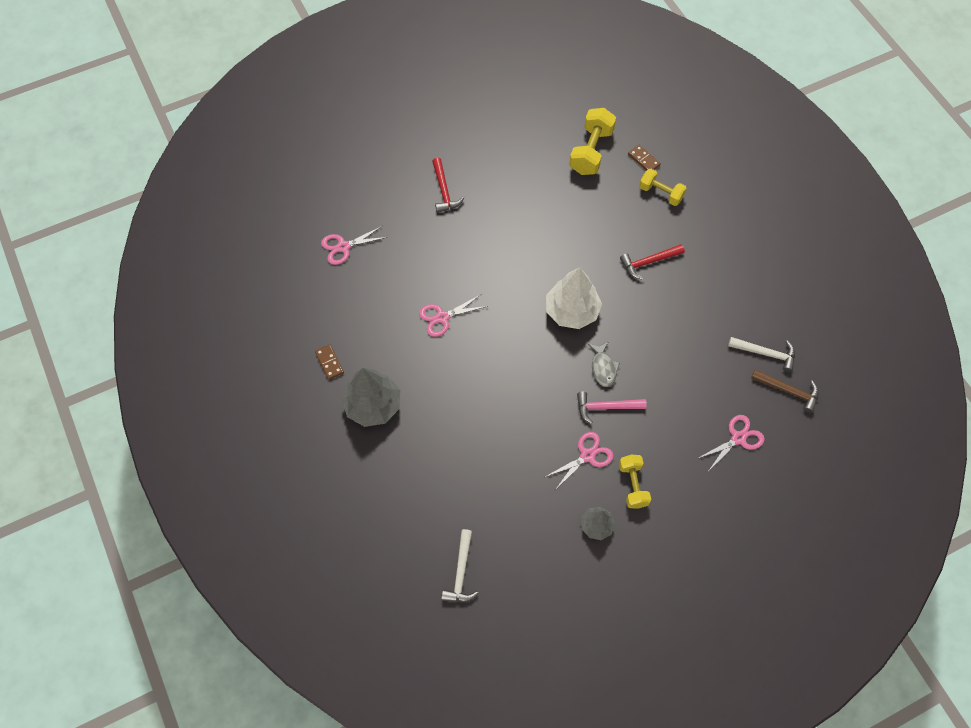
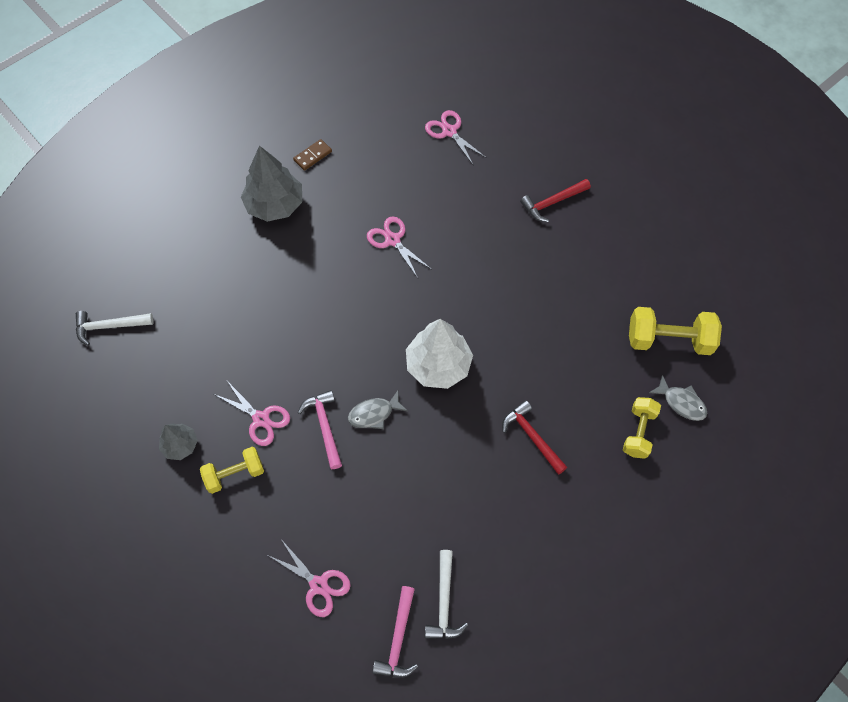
camera: 75 degrees right, 0 degrees up
(643, 160) = (681, 402): brown domino -> grey fish
(788, 391) = (398, 639): brown hammer -> pink hammer

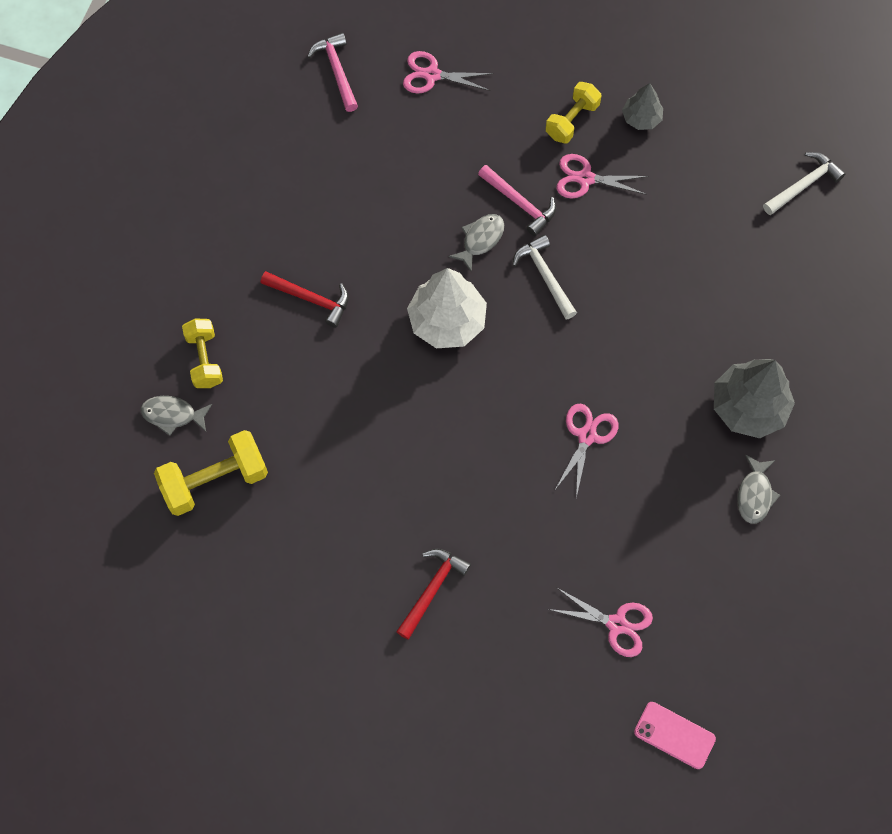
camera: 150 degrees right, 5 degrees up
(313, 156) = (754, 494): brown domino -> grey fish
(392, 240) = (587, 436): pink scissors -> pink scissors turned 90 degrees counterclockwise
(444, 601) = (314, 117): white hammer -> white hammer (545, 276)
(455, 67) = (674, 735): none -> pink phone

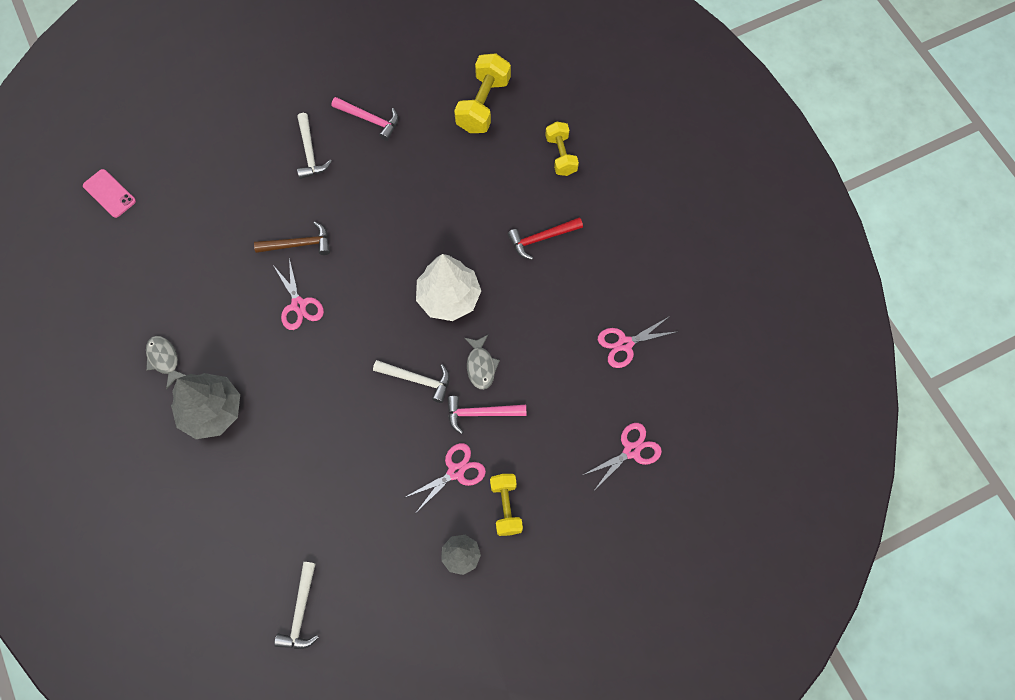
camera: 135 degrees right, 0 degrees up
(173, 415) = (543, 115): grey fish -> none
(205, 359) = (561, 155): yellow dumbbell -> yellow dumbbell turned 45 degrees clockwise
(337, 71) = (693, 394): pink hammer -> pink hammer (369, 119)
(432, 589) = (310, 152): red hammer -> white hammer
(533, 497) = (298, 244): none -> brown hammer
(616, 624) = (189, 220): pink scissors -> pink scissors (625, 344)
(674, 735) = (109, 193): pink phone -> pink phone turned 60 degrees clockwise

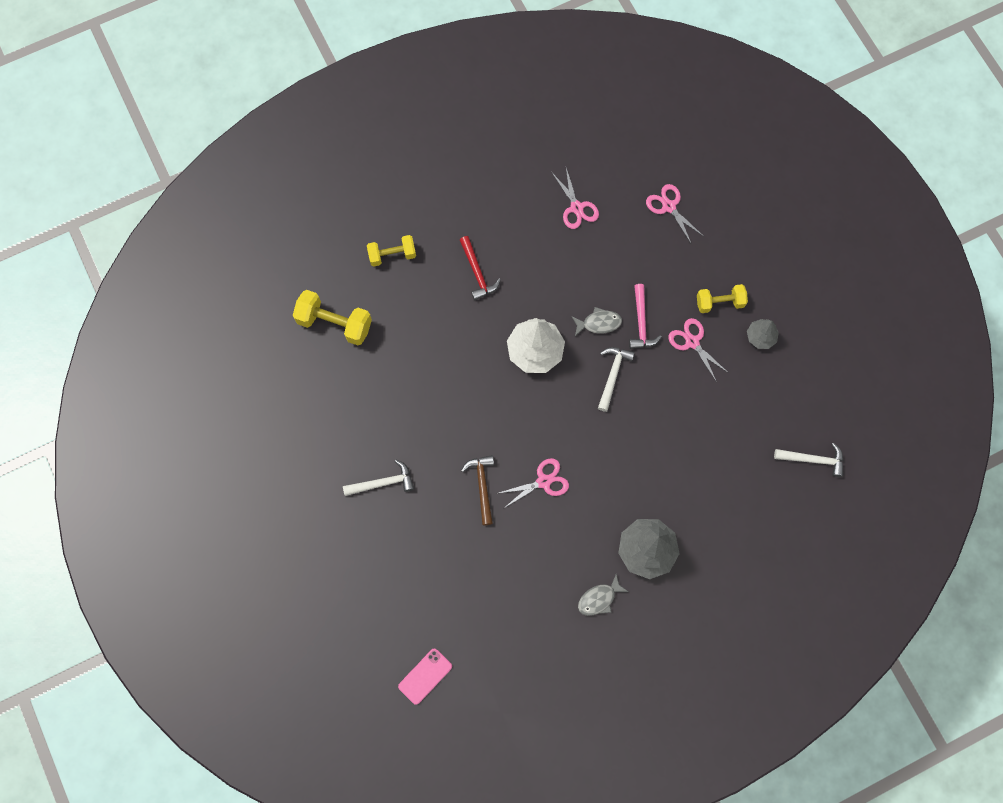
camera: 90 degrees left, 5 degrees up
(369, 119) = (347, 428): pink hammer -> none

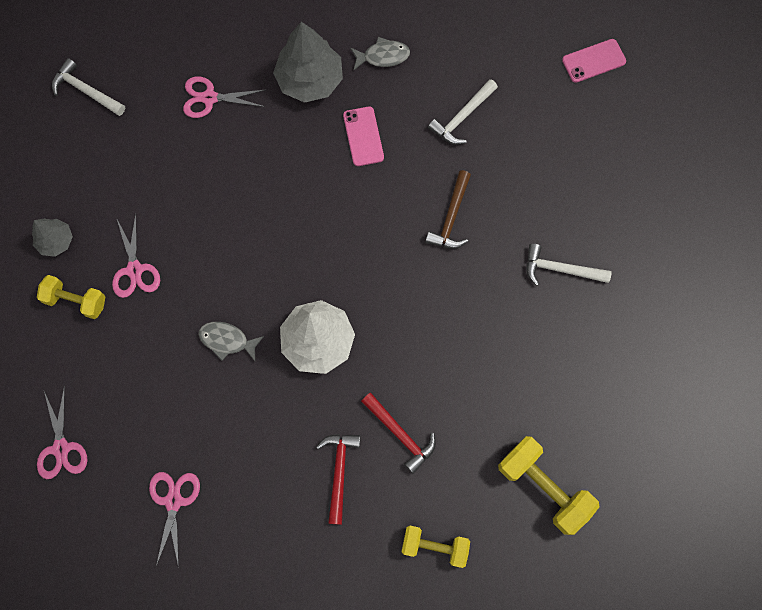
camera: 155 degrees left, 0 degrees up
(447, 314) = (400, 434): none -> red hammer
(543, 481) = (382, 193): pink scissors -> pink scissors (209, 98)
(580, 521) = (363, 136): none -> pink phone
(612, 375) = (245, 273): white hammer -> white hammer (462, 117)
(641, 322) = (178, 319): pink hammer -> none

